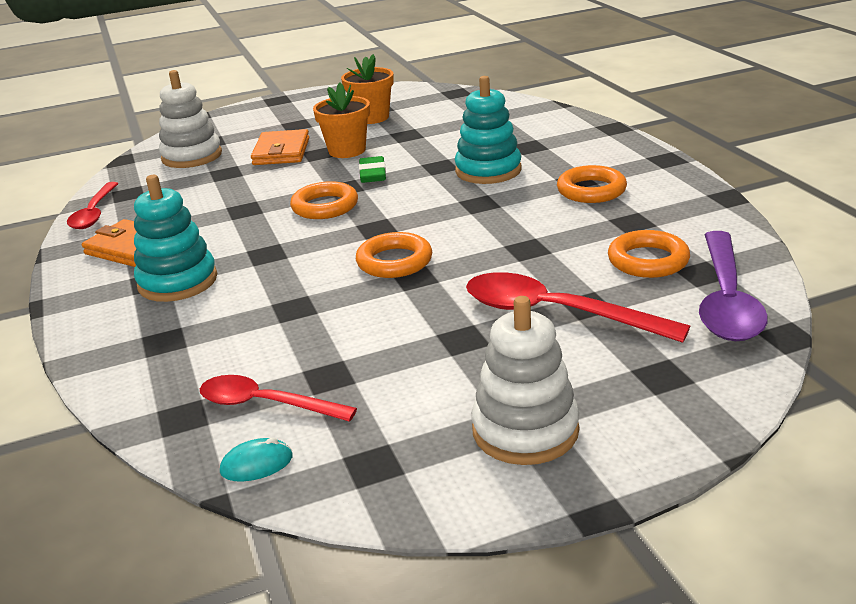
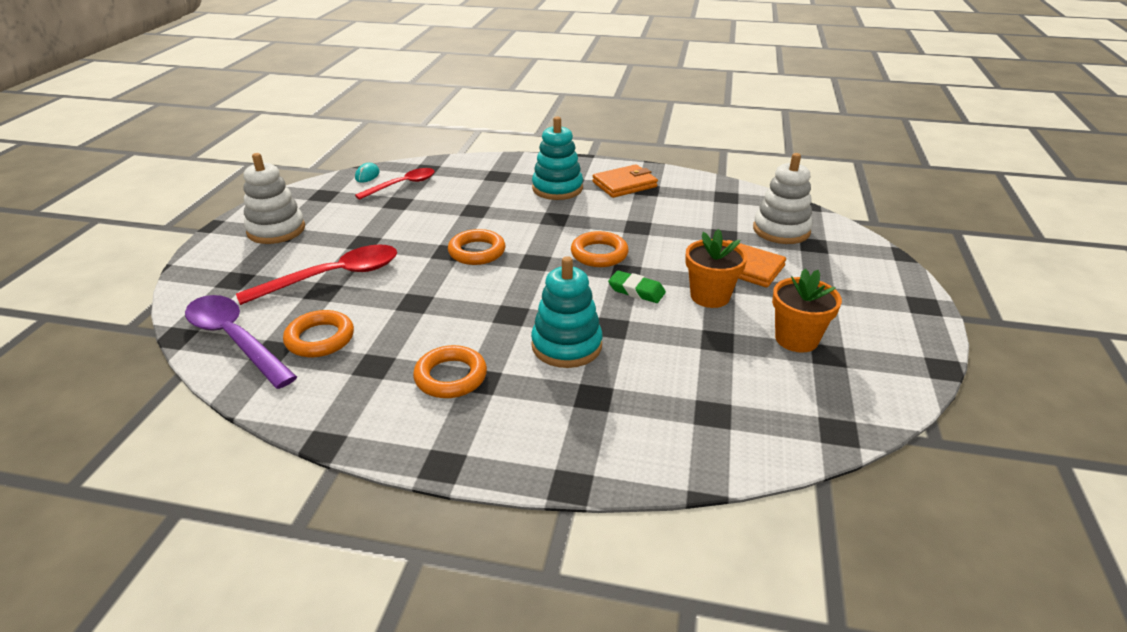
camera: 120 degrees right, 5 degrees up
(94, 213) = (701, 182): red spoon -> none

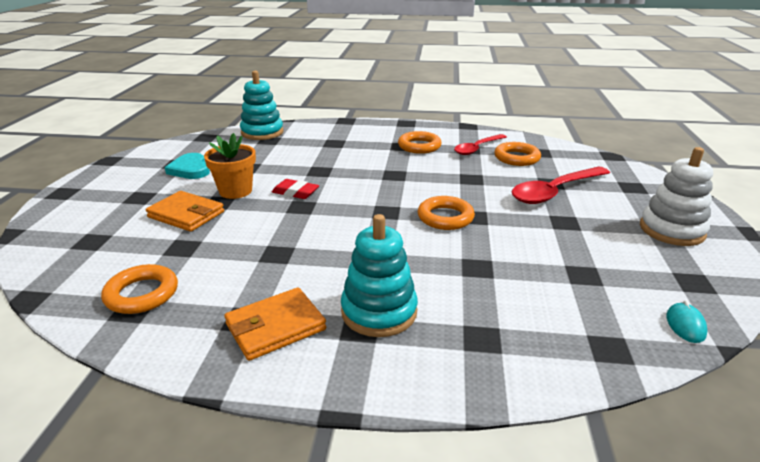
camera: 175 degrees right, 5 degrees down
(235, 339) = (571, 156): purple spoon -> none
(403, 185) = (609, 306): red spoon -> red spoon (477, 148)
(566, 346) = (351, 161): turquoise stacking toy -> turquoise stacking toy (262, 132)
(599, 254) = (324, 220): orange ring -> orange ring (142, 294)
(636, 291) = (295, 192): green eraser -> red eraser
(781, 230) = (109, 256): white stacking toy -> none
(796, 339) = (190, 169): orange flower pot -> turquoise heart

